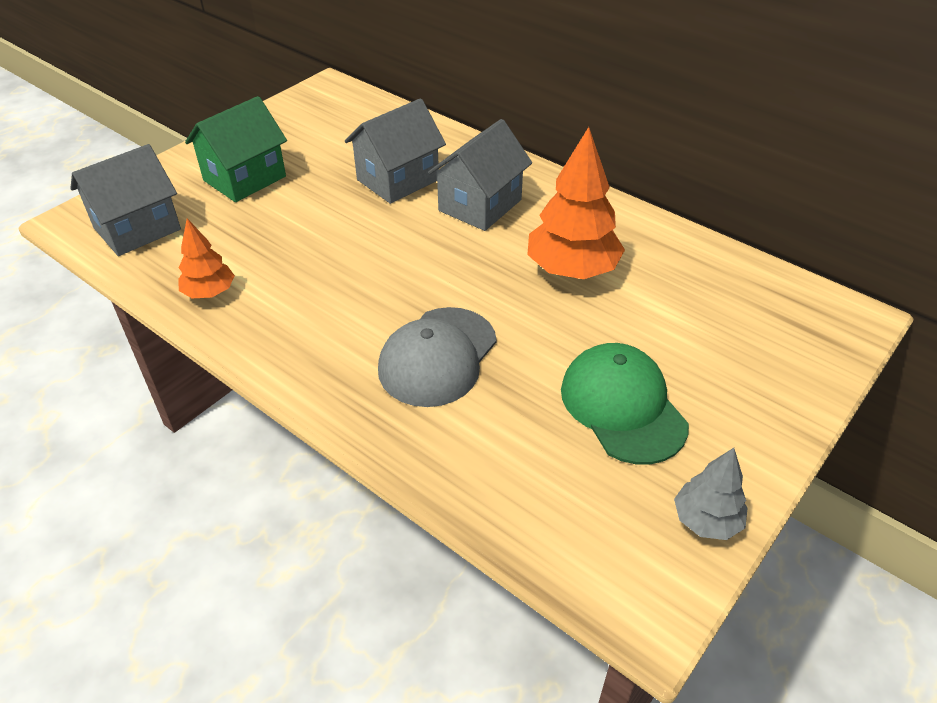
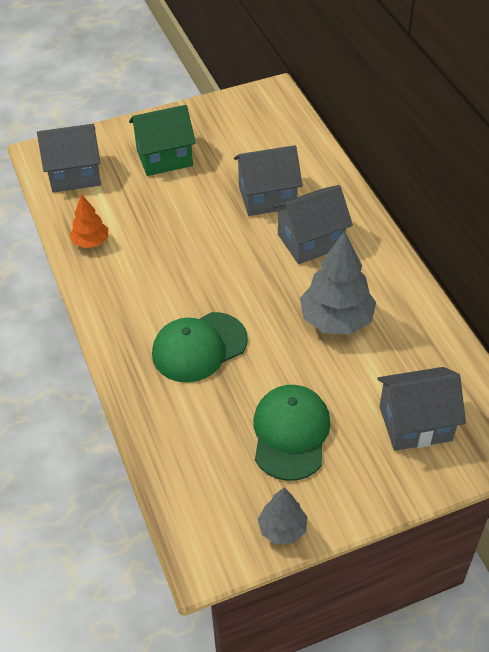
camera: 30 degrees right, 5 degrees up
(437, 357) = (199, 347): grey cap -> green cap
(572, 270) = (336, 320): orange tree -> grey tree
(743, 338) = (415, 423): none -> grey house

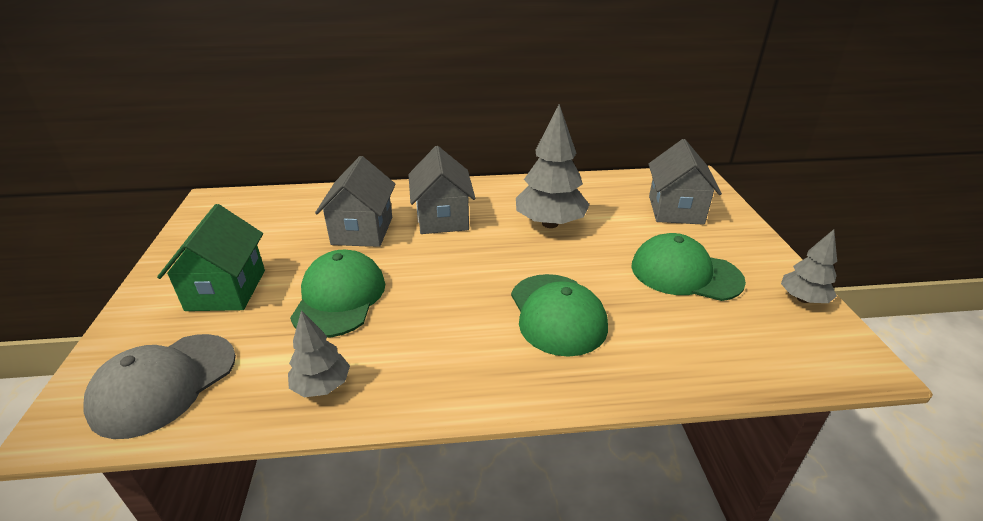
camera: 75 degrees left, 15 degrees down
(75, 175) = (164, 384): grey house -> grey cap
(91, 242) = (322, 385): orange tree -> grey tree
(176, 217) = (339, 297): none -> green cap

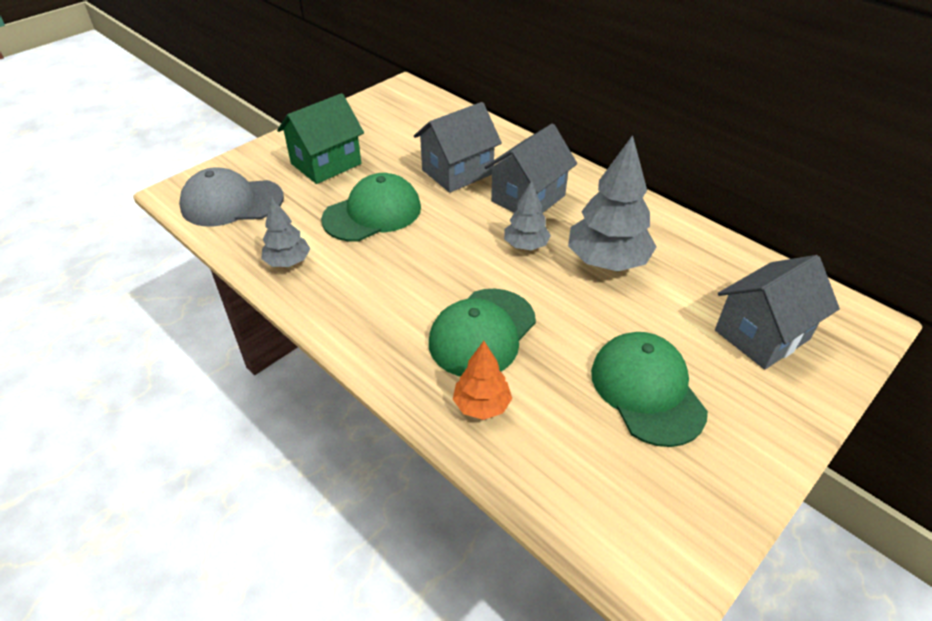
camera: 50 degrees right, 10 degrees up
(634, 355) = (481, 405): none -> orange tree
(802, 299) = (720, 504): grey tree -> grey tree (526, 245)

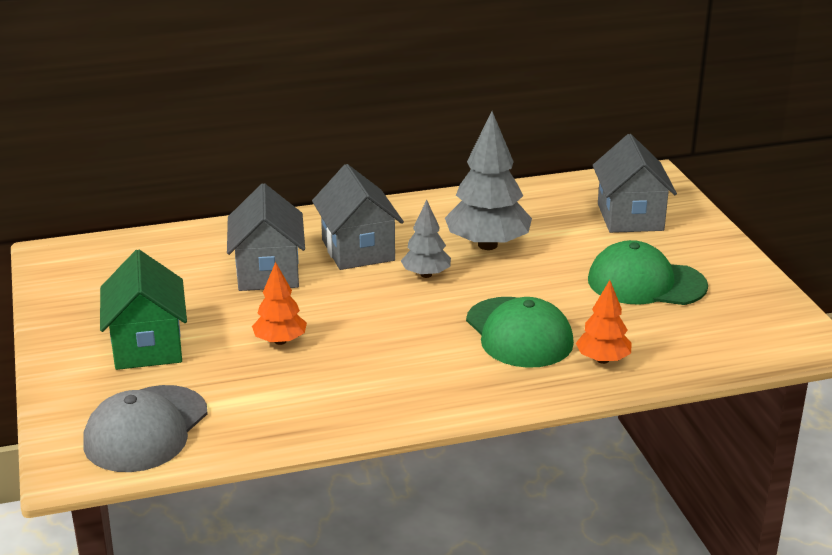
camera: 60 degrees left, 15 degrees down
(288, 262) = (306, 414): grey tree -> none
(372, 213) = (280, 341): green cap -> orange tree

